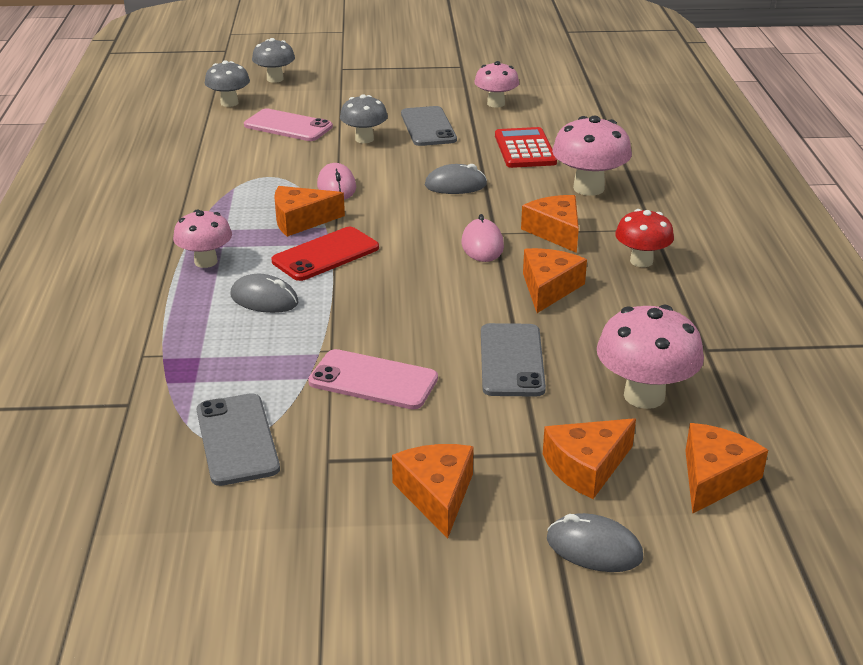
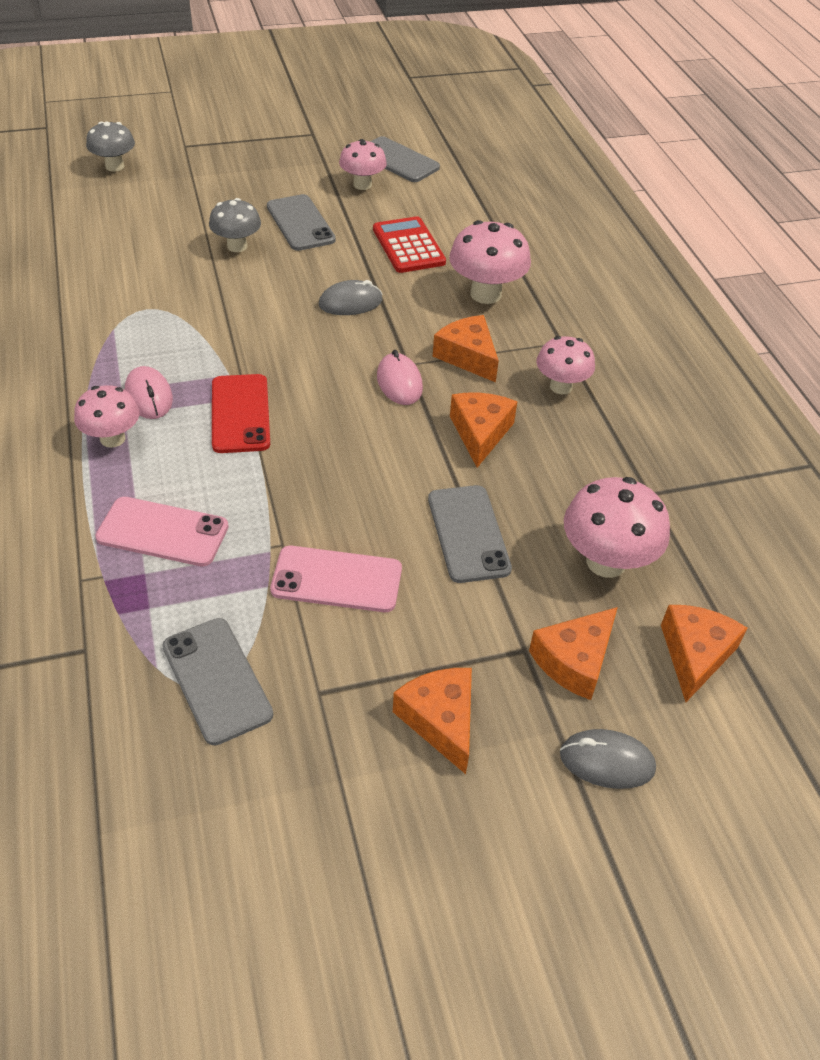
camera: 15 degrees left, 15 degrees up
(229, 103) = (73, 205): grey mushroom -> none
(264, 299) = (192, 484): grey mouse -> none
(288, 126) = (148, 234): pink phone -> pink phone (163, 532)
(301, 220) = (200, 368): orange cheese -> none
(326, 254) = (240, 414): red phone -> red phone turned 45 degrees counterclockwise
(336, 187) = (226, 317): pink mouse -> pink mouse (149, 396)
(535, 88) = (397, 160): none -> grey phone
(641, 261) = (561, 386): red mushroom -> pink mushroom

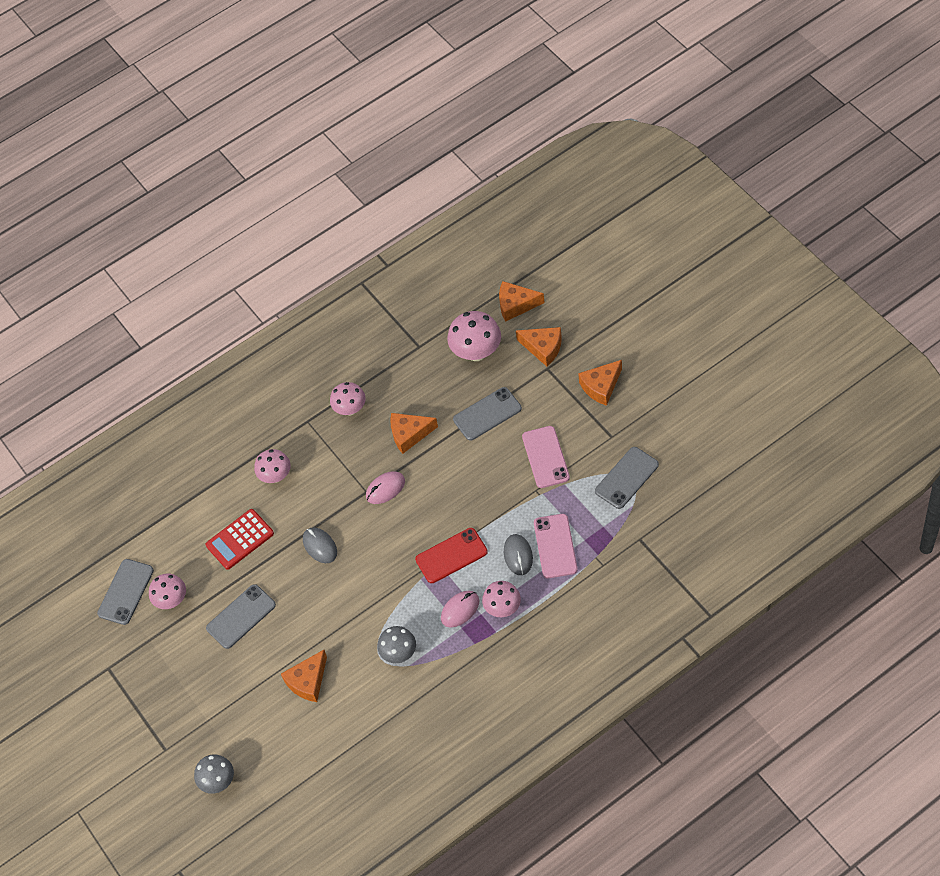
camera: 100 degrees left, 10 degrees up
(237, 246) = (287, 642): grey mushroom -> grey mushroom (399, 653)
(468, 356) = (344, 463): orange cheese -> orange cheese (308, 681)
(485, 294) = (275, 476): pink mushroom -> pink mushroom, size x0.66
(606, 762) = (589, 322): grey mouse -> grey mouse (518, 555)

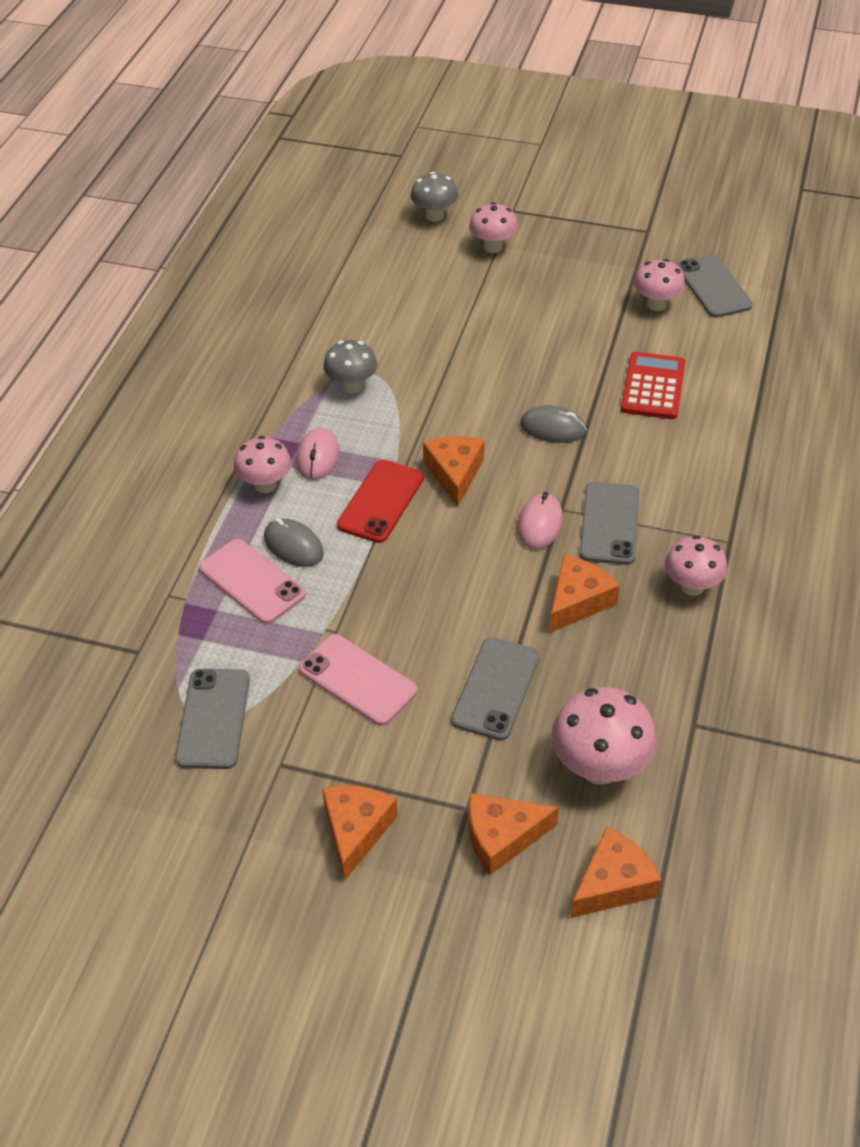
camera: 135 degrees right, 10 degrees down
(241, 616) = (564, 329): grey phone -> grey phone (609, 523)
(275, 476) = (692, 464): pink mushroom -> pink mushroom (493, 247)
(308, 681) = (429, 318): orange cheese -> orange cheese (454, 474)

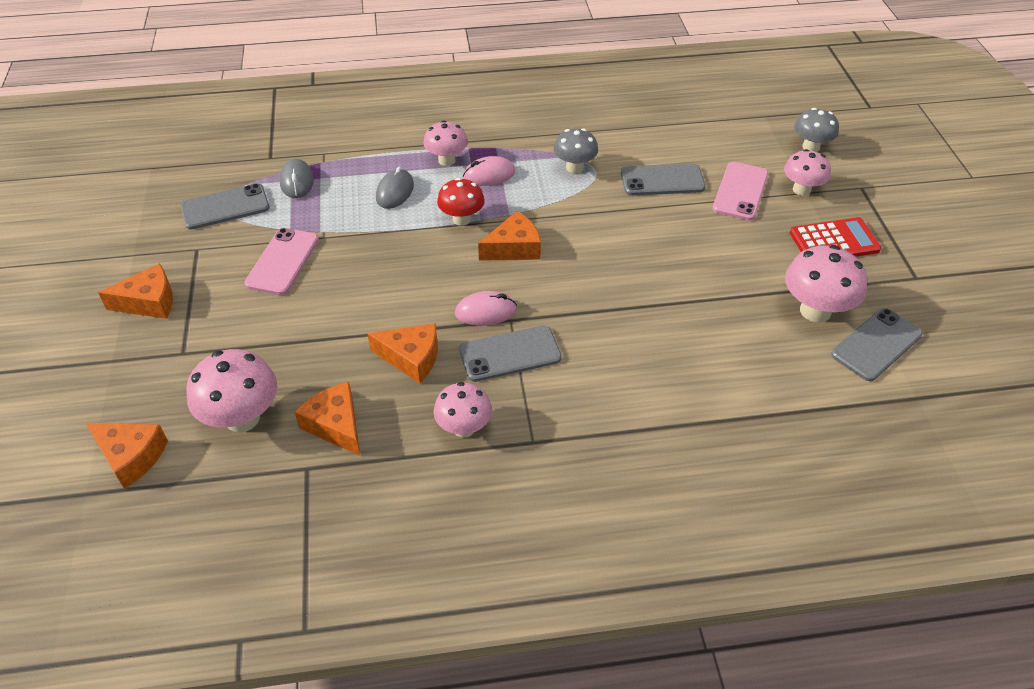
camera: 65 degrees right, 0 degrees up
(252, 581) = (352, 184): pink phone -> pink phone (740, 191)
(381, 501) = (462, 219): red phone -> red mushroom
(496, 688) = (301, 335): grey phone -> grey phone (662, 180)
(502, 837) = (161, 379): orange cheese -> orange cheese (336, 425)
(553, 428) = (602, 288): grey mouse -> grey mouse (297, 181)
(653, 387) = (700, 337): red calculator -> red calculator (834, 241)
(656, 304) = (815, 311): pink mushroom -> pink mushroom, size x1.51

